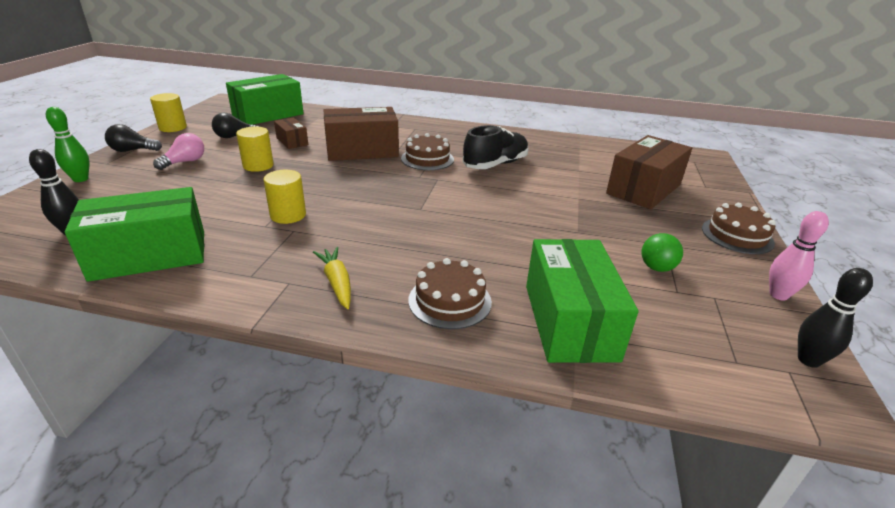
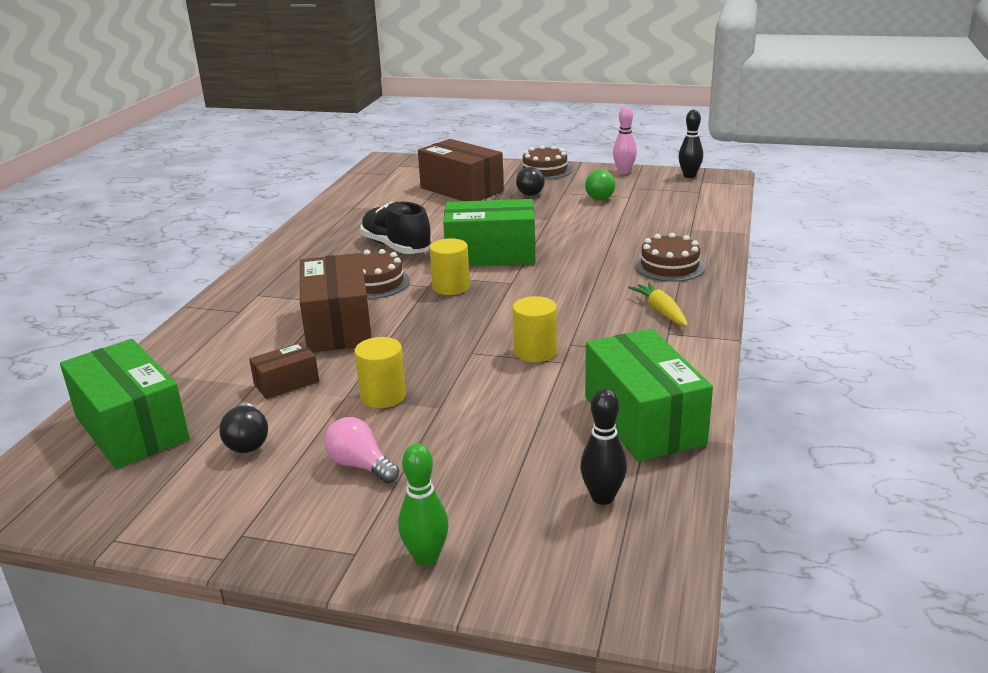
camera: 85 degrees left, 5 degrees down
(132, 150) = (293, 541): black light bulb -> black light bulb (529, 192)
(173, 127) = (168, 527): yellow cylinder -> yellow cylinder (451, 287)
(337, 283) = (660, 311): yellow carrot -> yellow carrot turned 90 degrees clockwise
(570, 321) = (678, 229): green box -> green box (490, 254)

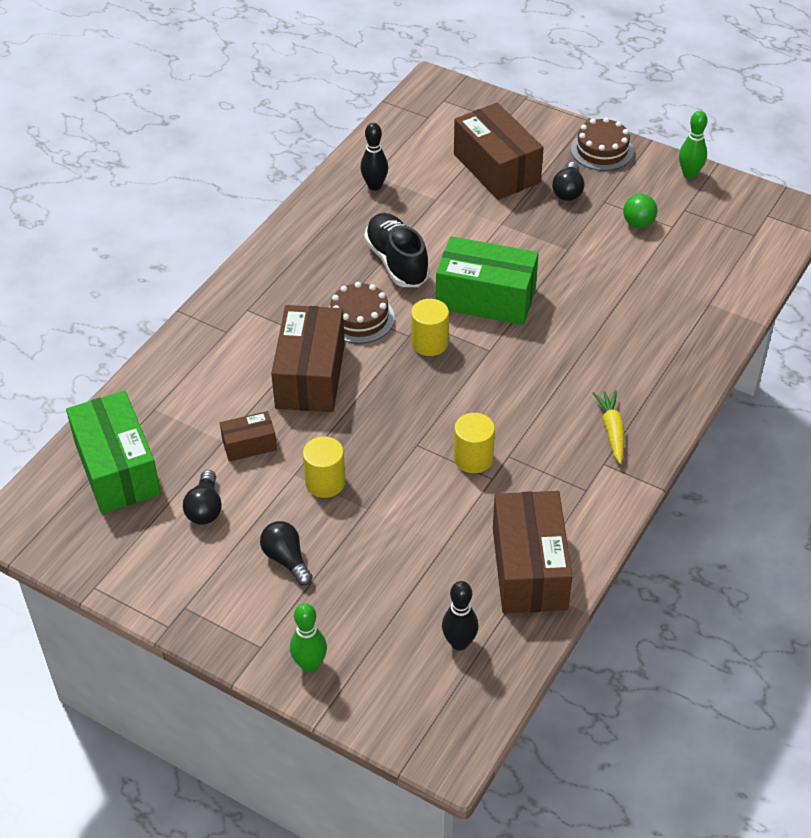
camera: 15 degrees right, 20 degrees up
(360, 465) = (286, 559): pink light bulb -> black light bulb
(624, 172) = (689, 174): pink bowling pin -> green bowling pin
(643, 420) = (529, 568): green box -> brown box
(669, 266) = (654, 363): brown cake -> none
(689, 176) = (759, 200): black bowling pin -> black bowling pin (374, 186)

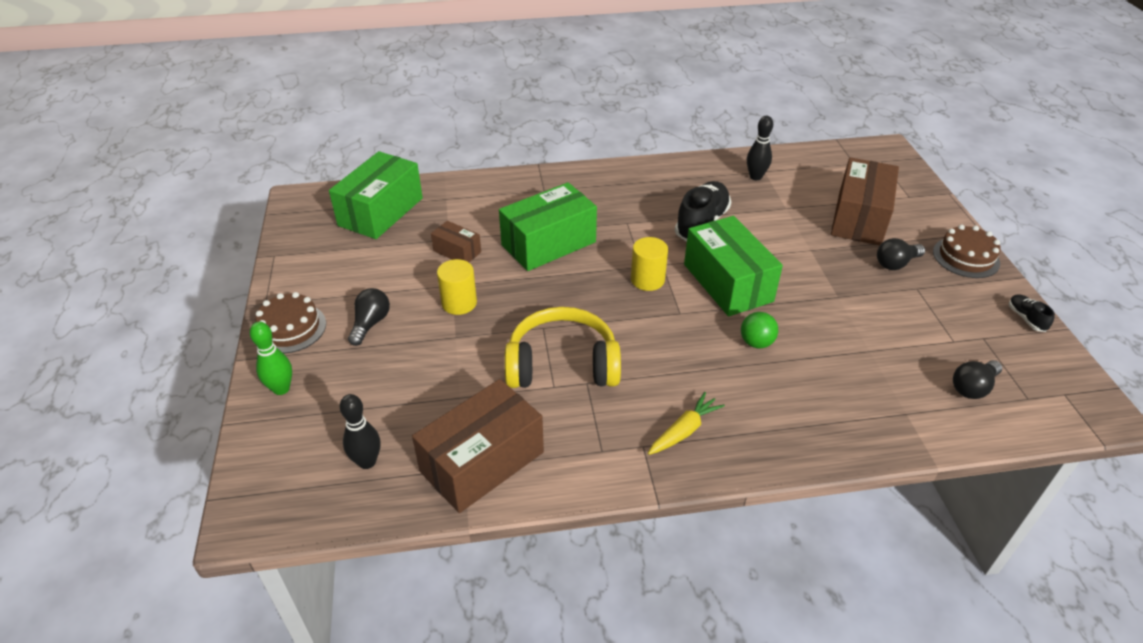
camera: 50 degrees right, 5 degrees down
(205, 508) = (382, 263): black light bulb -> black light bulb (972, 387)
(310, 375) = (548, 243): brown box -> green box
(359, 318) = (628, 236): brown cake -> brown cake (290, 328)
(473, 458) = (562, 364): yellow cylinder -> yellow headphones
(638, 223) = (925, 319): green ball -> green ball (756, 342)
(689, 174) = (1026, 318): green bowling pin -> black shoe

